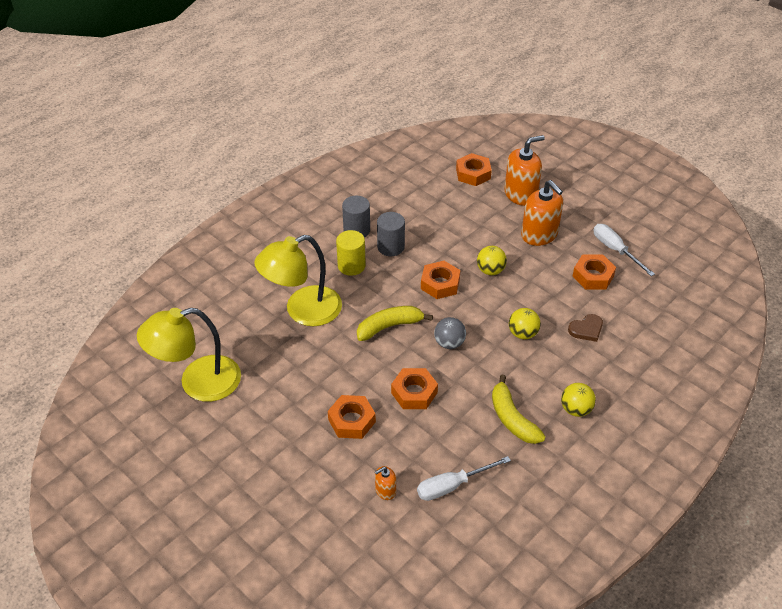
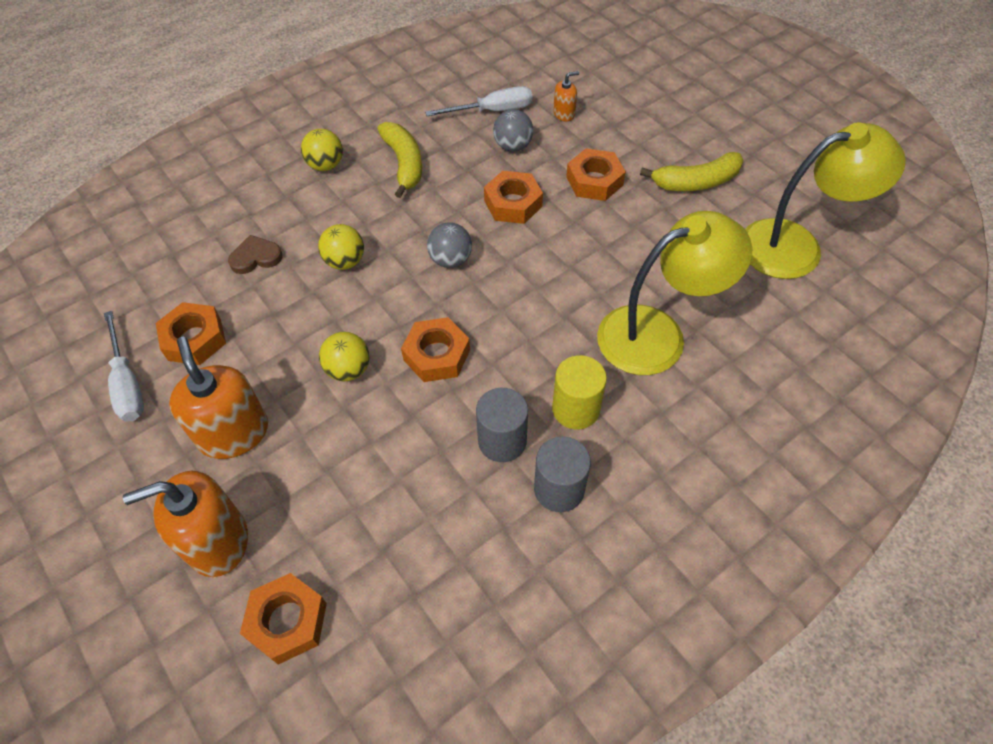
camera: 170 degrees left, 10 degrees up
(389, 327) = (529, 293): yellow banana -> yellow banana (696, 182)
(425, 447) = (513, 146): none -> grey ball

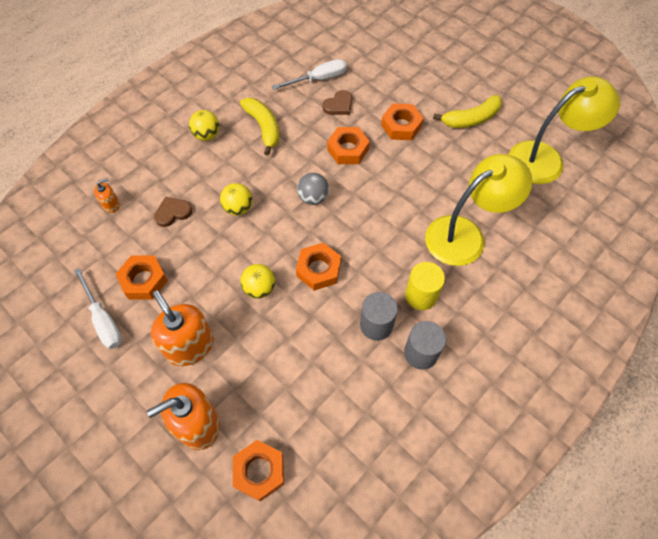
camera: 10 degrees left, 5 degrees up
(513, 146) = (339, 105): grey ball -> brown heart
(564, 114) = (370, 76): orange soap dispenser -> orange soap dispenser (111, 205)

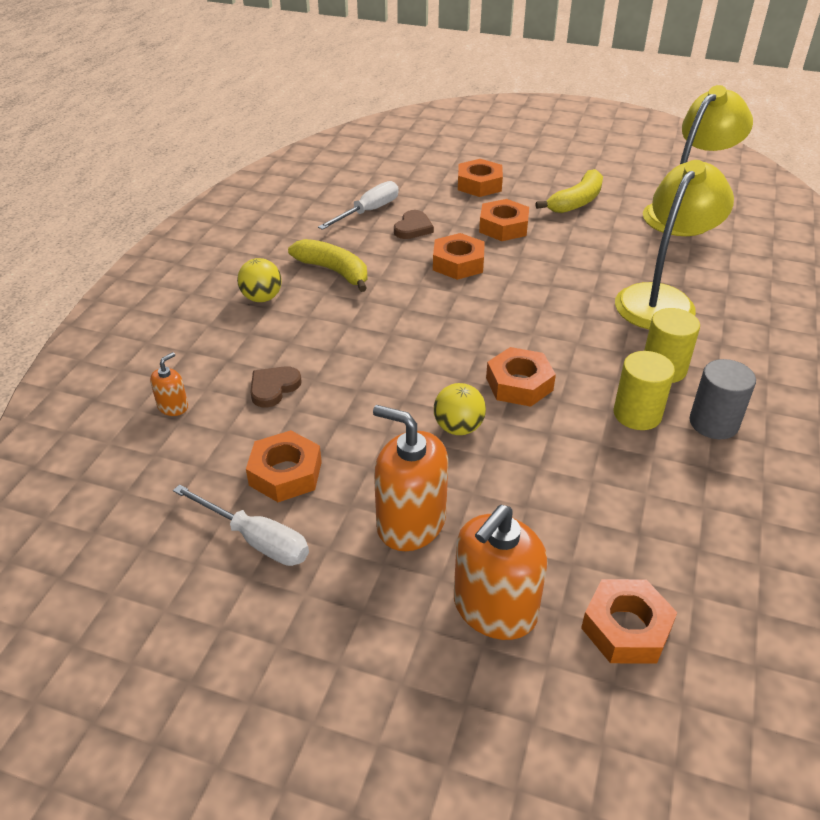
camera: 25 degrees left, 20 degrees down
(238, 208) = (363, 356): yellow ball -> none
(313, 197) = (453, 318): grey ball -> none
(376, 325) = (637, 414): grey cylinder -> yellow cylinder
(412, 77) = (479, 184): none -> orange nut

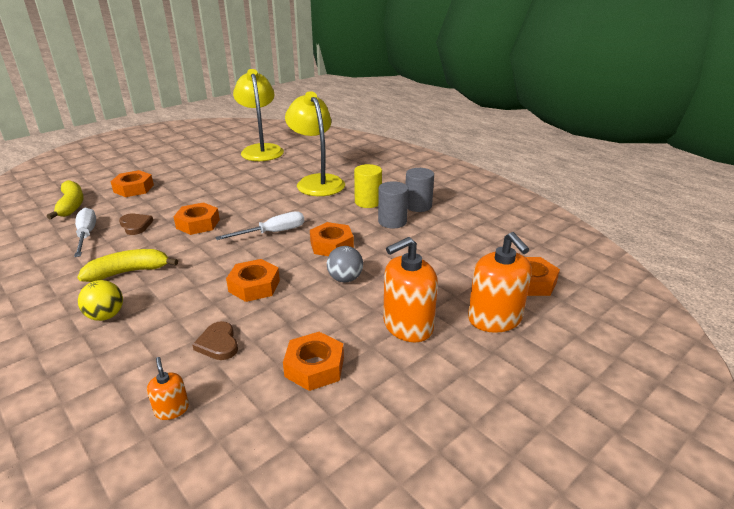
camera: 60 degrees left, 10 degrees down
(256, 540) = (367, 404): white screwdriver -> white screwdriver (273, 233)
(458, 428) = (345, 279): yellow ball -> grey ball
(503, 227) = (188, 197): orange nut -> orange nut (254, 286)
(576, 202) = (203, 169): yellow banana -> yellow banana (71, 205)
(637, 414) = (392, 221): yellow cylinder -> grey cylinder

